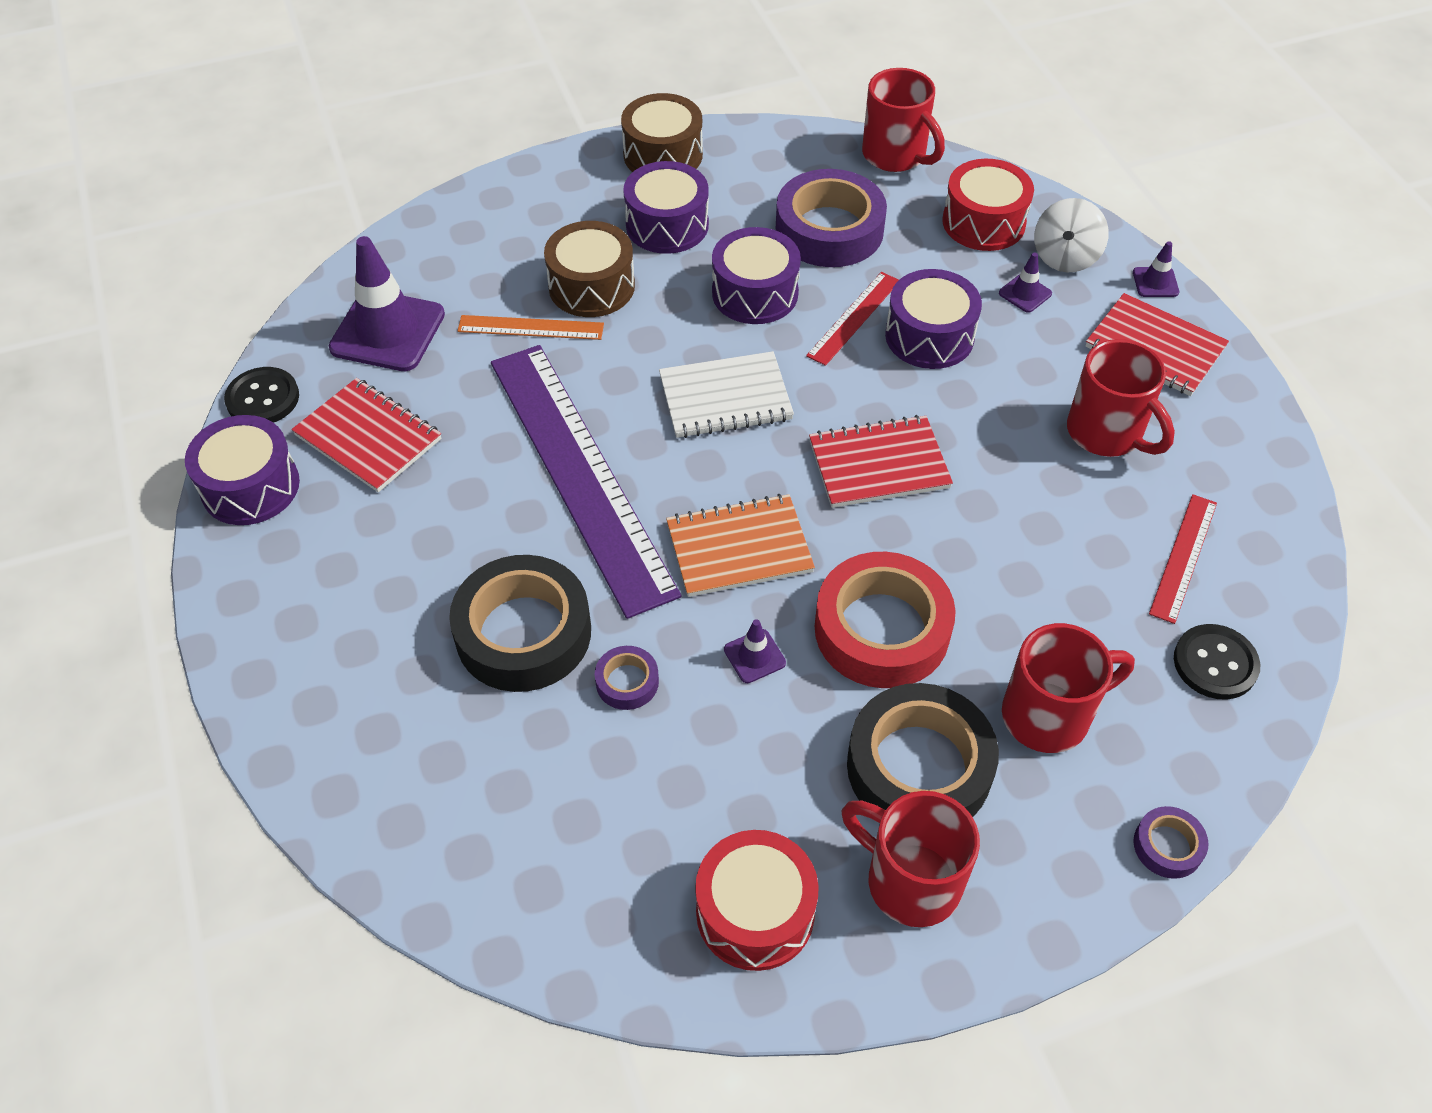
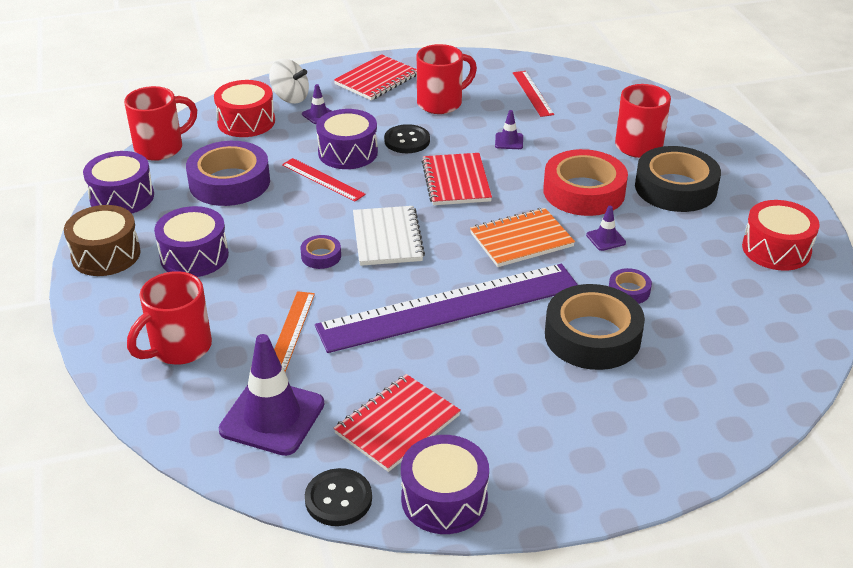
camera: 85 degrees left, 15 degrees down
(591, 286) = (253, 297): brown drum -> none
(739, 548) = (521, 240): orange notebook -> orange notebook turned 75 degrees clockwise
(755, 293) = (285, 219): purple drum -> purple drum (122, 197)
(910, 881) = (745, 197): red mug -> red mug (179, 348)
(1155, 282) = (322, 72): purple traffic cone -> purple traffic cone (509, 141)
(1167, 846) = (709, 122): purple tape -> purple tape (321, 256)
(1183, 557) = (532, 93): red ruler -> red ruler turned 45 degrees clockwise
(1215, 663) = (601, 95): black button -> black button (407, 141)

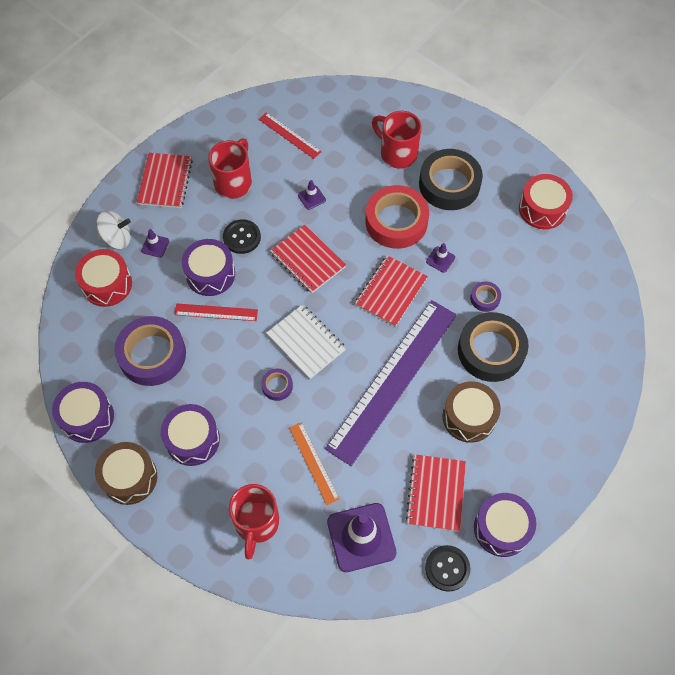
camera: 35 degrees left, 25 degrees up
(161, 148) = (67, 350): red mug -> none
(507, 379) = (469, 417): none -> brown drum
(521, 240) = (391, 292): orange notebook -> red notebook

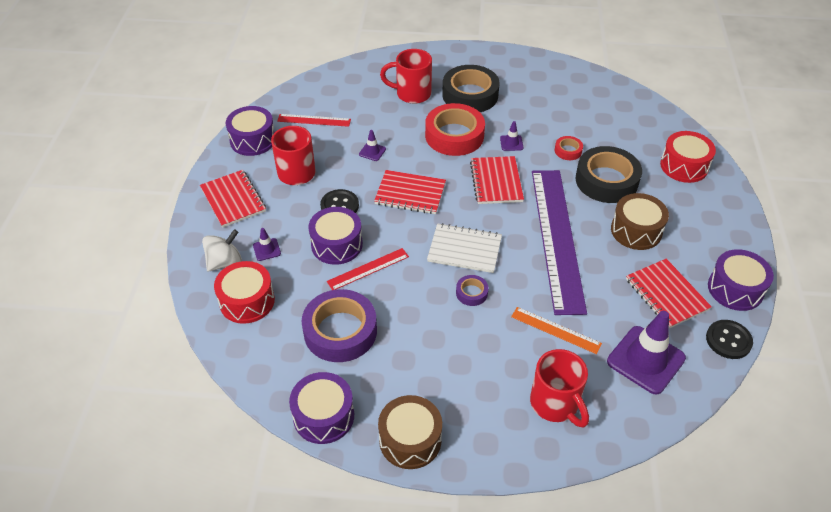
camera: 35 degrees left, 15 degrees down
(192, 440) = (439, 374): purple drum -> purple drum (253, 140)
(485, 298) = (568, 151): purple tape -> red tape
(542, 209) = (550, 79): red drum -> red drum (684, 166)

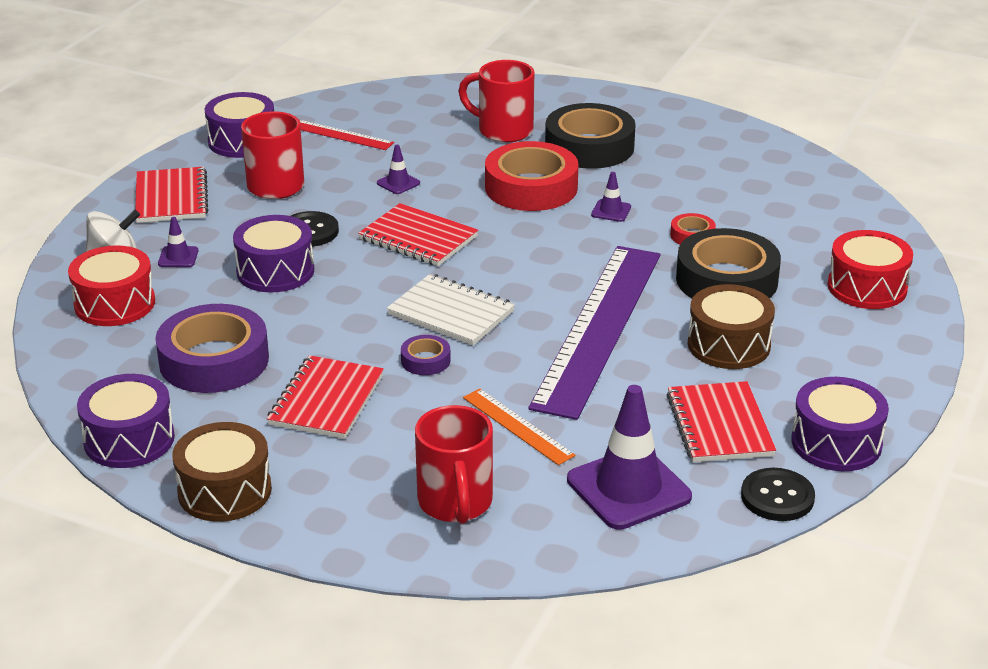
camera: 20 degrees right, 15 degrees down
(368, 269) = (299, 305): red ruler -> none
(496, 181) = (554, 249): red notebook -> red notebook (326, 400)

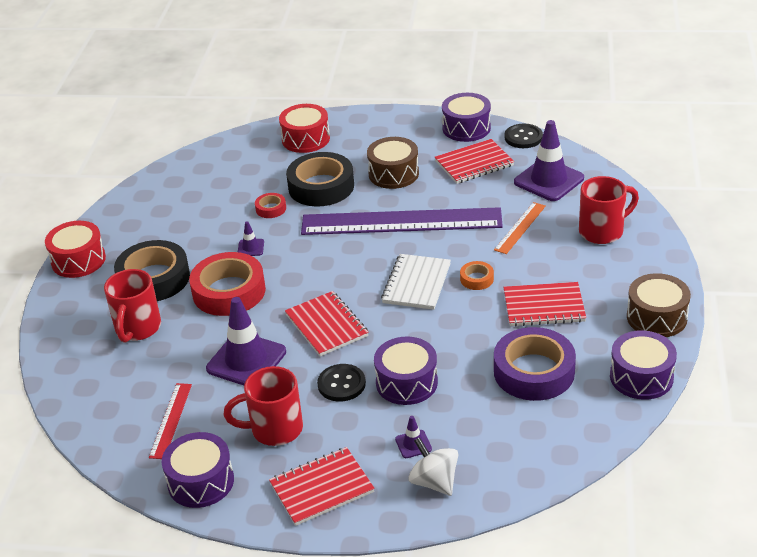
camera: 105 degrees left, 5 degrees up
(114, 304) = (496, 453): red drum -> red drum (78, 260)
(398, 183) = (246, 360): purple traffic cone -> purple traffic cone, size x2.23
(418, 238) = (326, 325): red notebook -> red notebook turned 45 degrees counterclockwise
(425, 360) = (477, 279): purple tape -> orange tape

